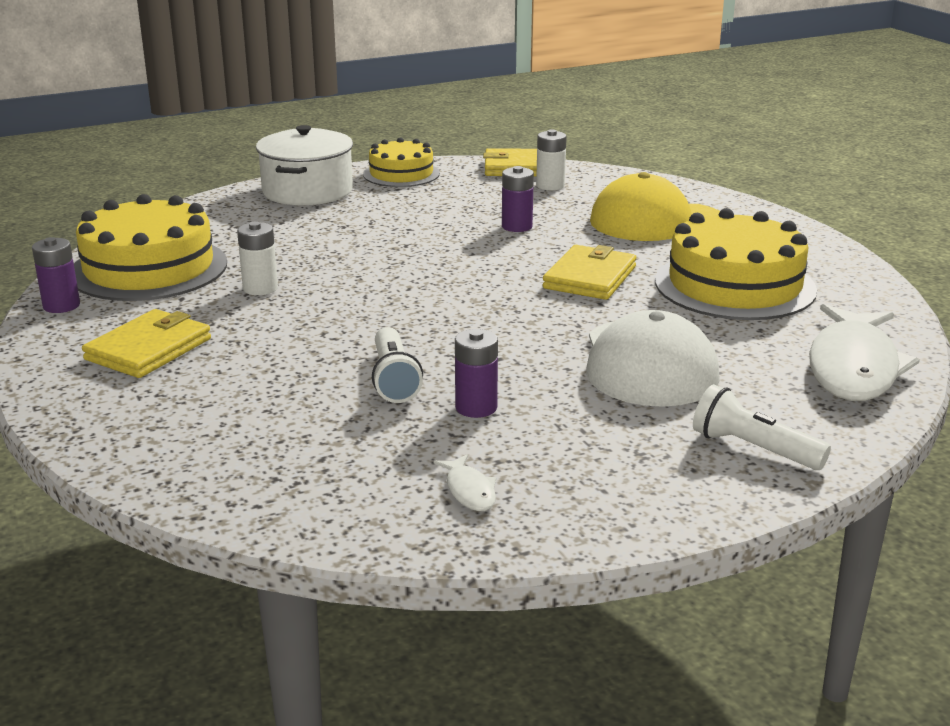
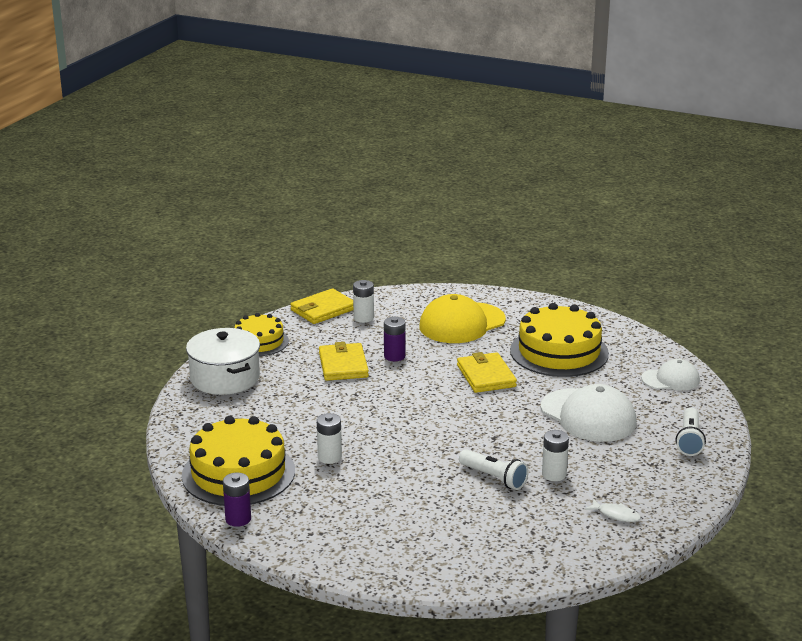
camera: 40 degrees left, 0 degrees up
(148, 349) = (343, 520): yellow wallet -> yellow wallet (343, 365)
(476, 407) = (554, 474): purple battery -> white battery
(753, 449) = (689, 440): white flashlight -> white flashlight turned 75 degrees counterclockwise
(853, 367) = (670, 379): white fish -> white cap

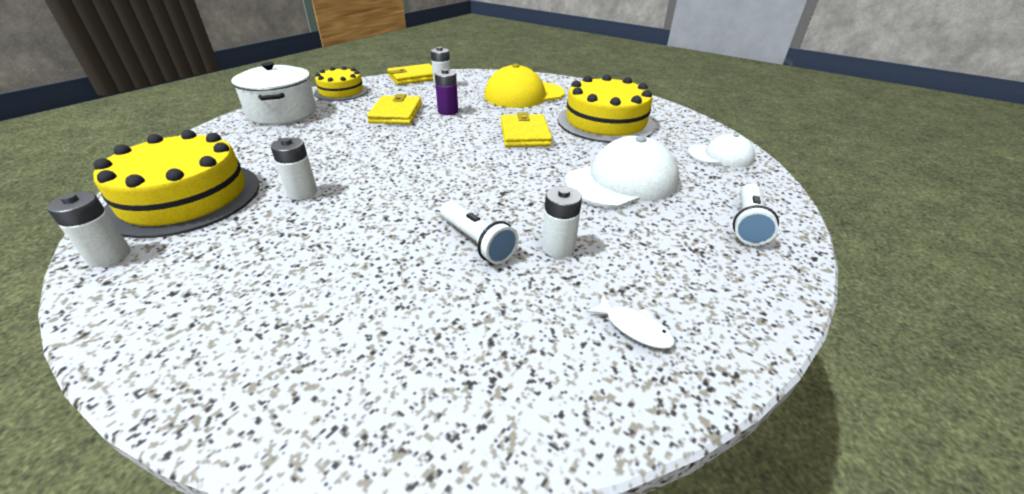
camera: 10 degrees right, 10 degrees up
(238, 519) = (109, 256): purple battery -> white battery
(588, 416) = (622, 181): white cap -> white cap turned 90 degrees counterclockwise

